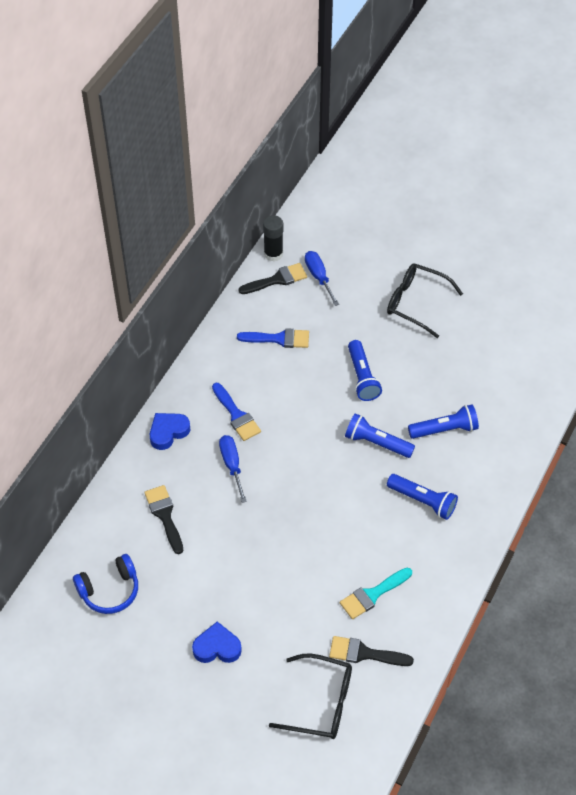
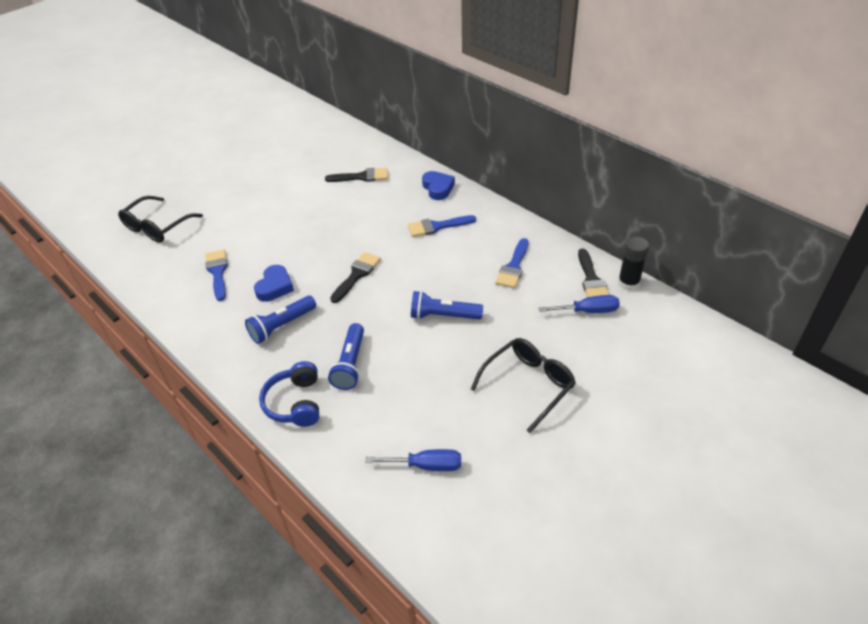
camera: 110 degrees right, 10 degrees down
(109, 590) = (317, 147): blue headphones -> blue headphones (295, 403)
(217, 647) = (239, 186): blue heart -> blue heart (275, 287)
(232, 465) = (387, 216): blue screwdriver -> blue screwdriver (426, 465)
(364, 653) = (174, 257): black brush -> black brush (357, 275)
(372, 594) = (218, 272): turquoise brush -> blue brush
(376, 443) = (362, 309): blue flashlight -> none

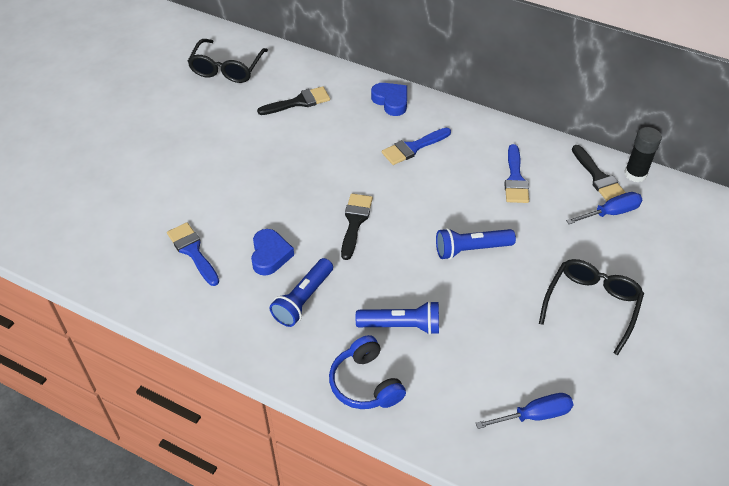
camera: 20 degrees left, 5 degrees up
(157, 227) = (84, 210): black glasses -> black glasses (226, 69)
(350, 364) = (401, 326): blue flashlight -> blue flashlight turned 75 degrees counterclockwise

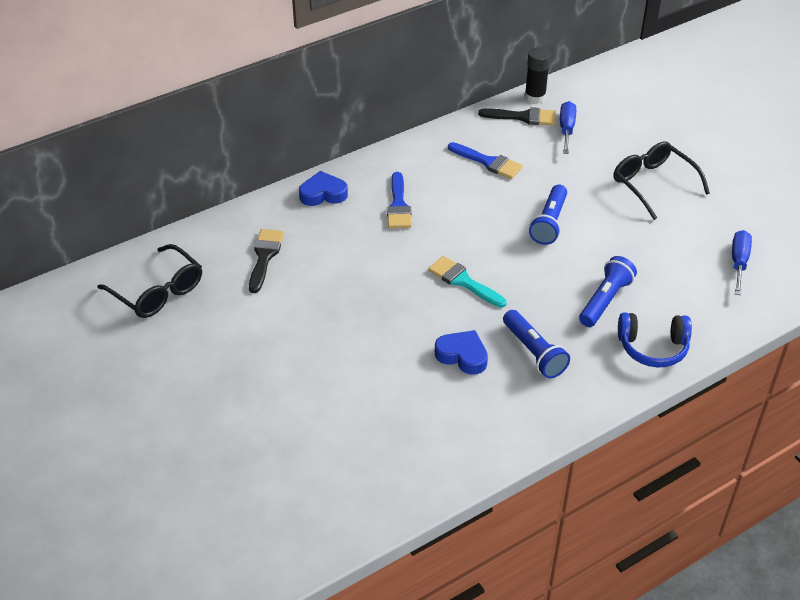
camera: 60 degrees left, 5 degrees down
(193, 251) = (415, 412): blue brush -> none
(355, 222) = (463, 281): black brush -> turquoise brush

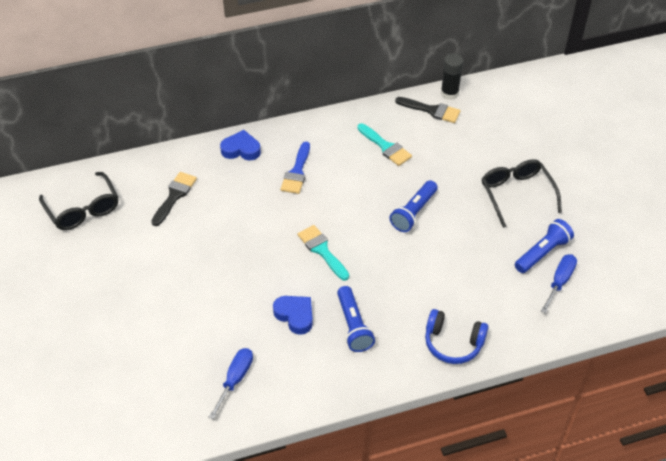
camera: 15 degrees right, 5 degrees up
(488, 162) = (386, 147): blue brush -> turquoise brush
(566, 129) = (464, 129): blue screwdriver -> blue screwdriver (235, 380)
(605, 300) = (431, 292): blue flashlight -> blue flashlight (542, 253)

